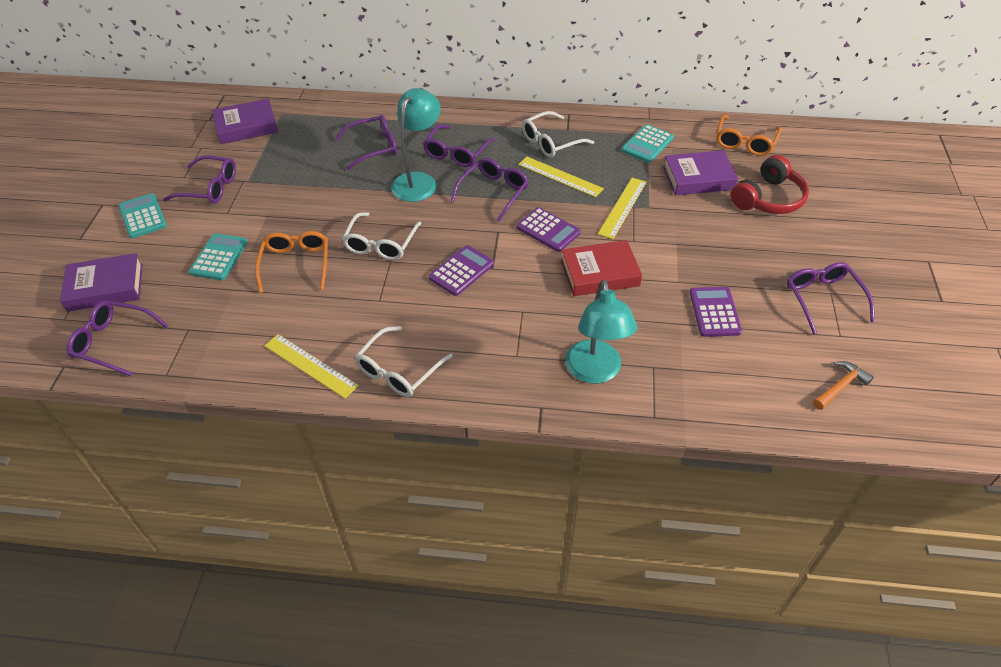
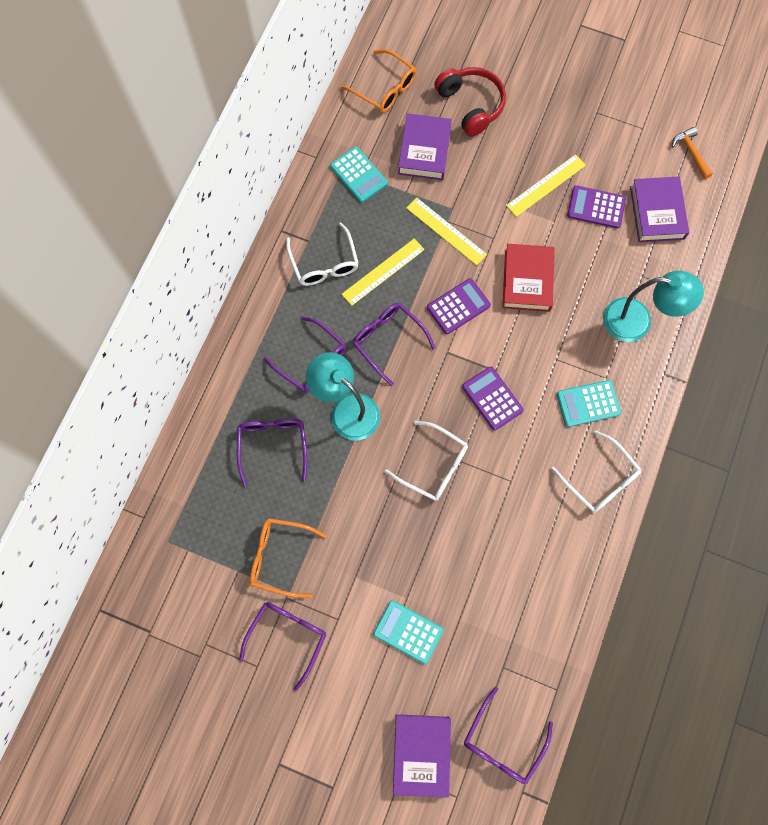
camera: 75 degrees left, 25 degrees up
(143, 216) = (316, 715): turquoise calculator -> turquoise calculator (588, 403)
(246, 126) = (181, 586): purple book -> purple book (657, 212)
(296, 264) = (441, 553): orange glasses -> orange glasses (281, 557)
(310, 365) = (576, 555): yellow ruler -> yellow ruler (546, 185)
(823, 299) = (602, 121): purple glasses -> none

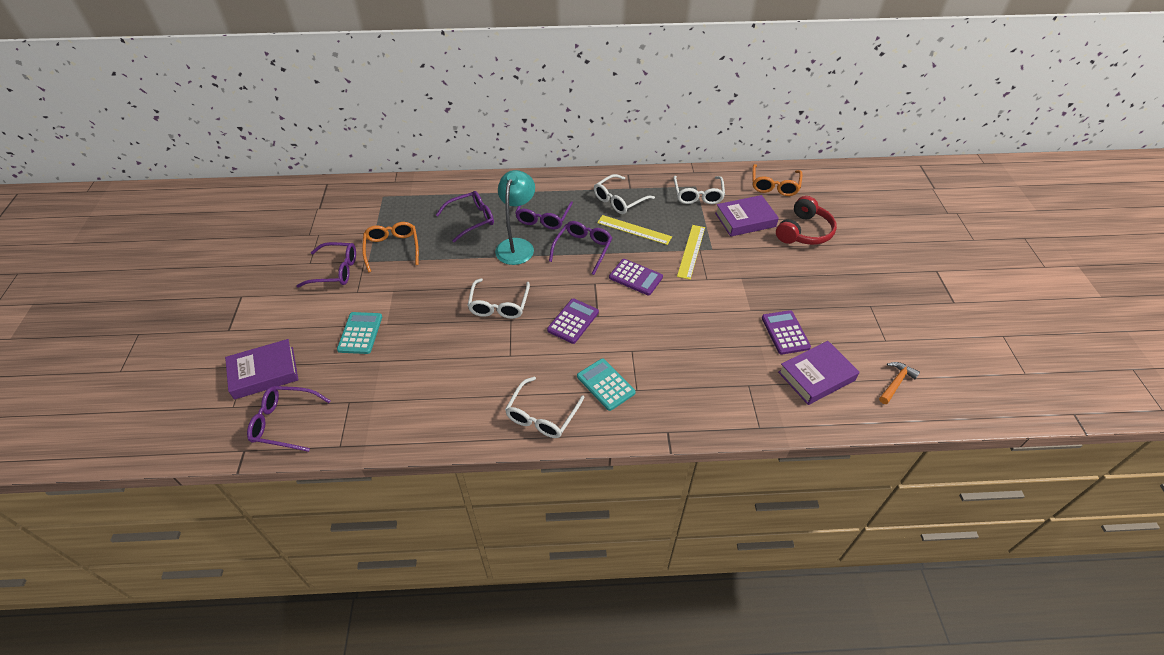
camera: 65 degrees right, 25 degrees down
(358, 175) = (698, 195): turquoise calculator -> white glasses
(527, 280) = (686, 310): red book -> none
(546, 185) = (777, 295): yellow ruler -> none
(637, 321) = (703, 395): turquoise lamp -> none

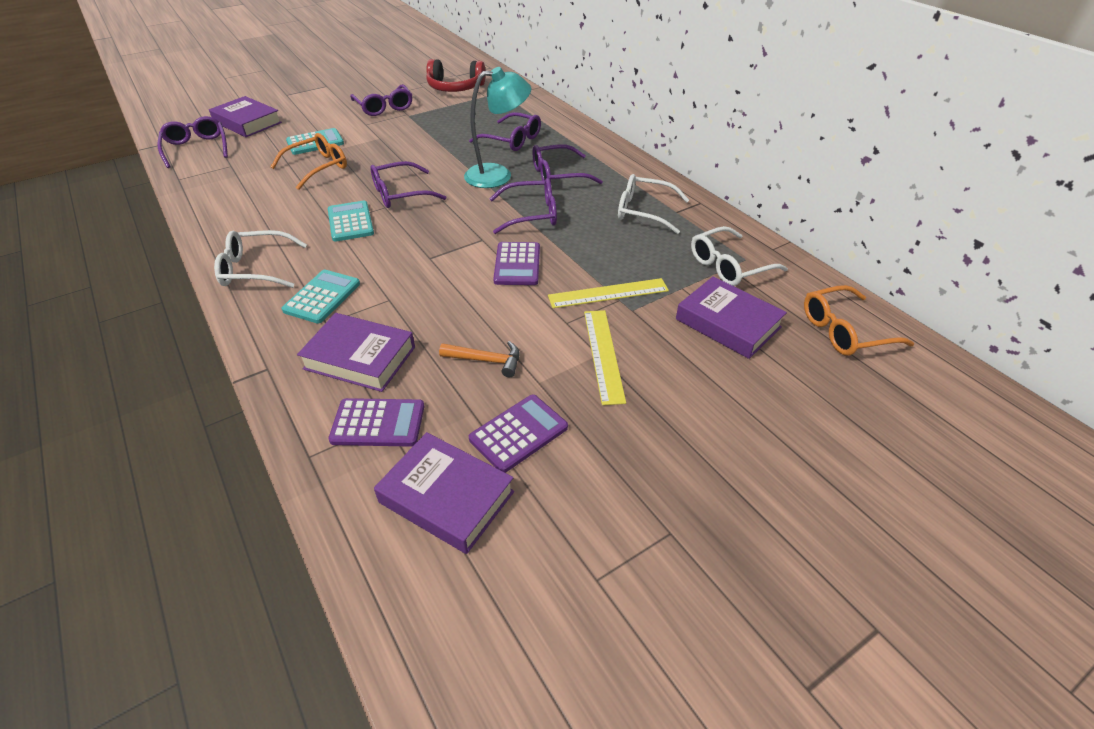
camera: 60 degrees right, 5 degrees down
(392, 249) = (433, 119): orange glasses -> orange glasses (317, 167)
(499, 305) = (401, 194): white glasses -> purple glasses
(517, 344) = (350, 222): none -> turquoise calculator
(573, 321) = (409, 244): purple calculator -> purple calculator (378, 423)
(634, 230) = (602, 237): yellow ruler -> yellow ruler (603, 355)
(684, 381) = (360, 358): none -> purple book
(804, 232) = (773, 394): red headphones -> red headphones (455, 88)
(896, 382) = (496, 623): orange hammer -> orange hammer (486, 360)

